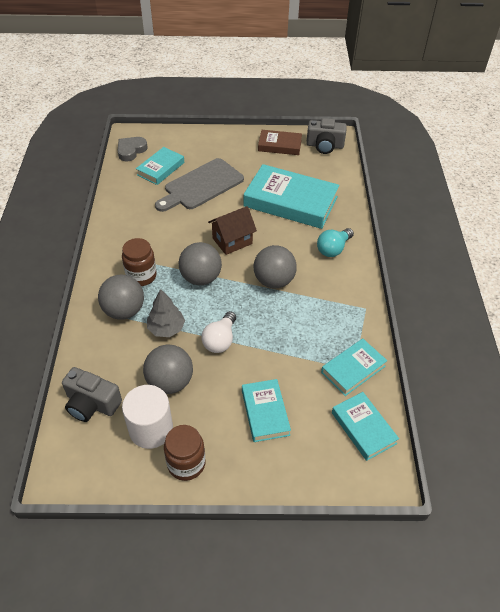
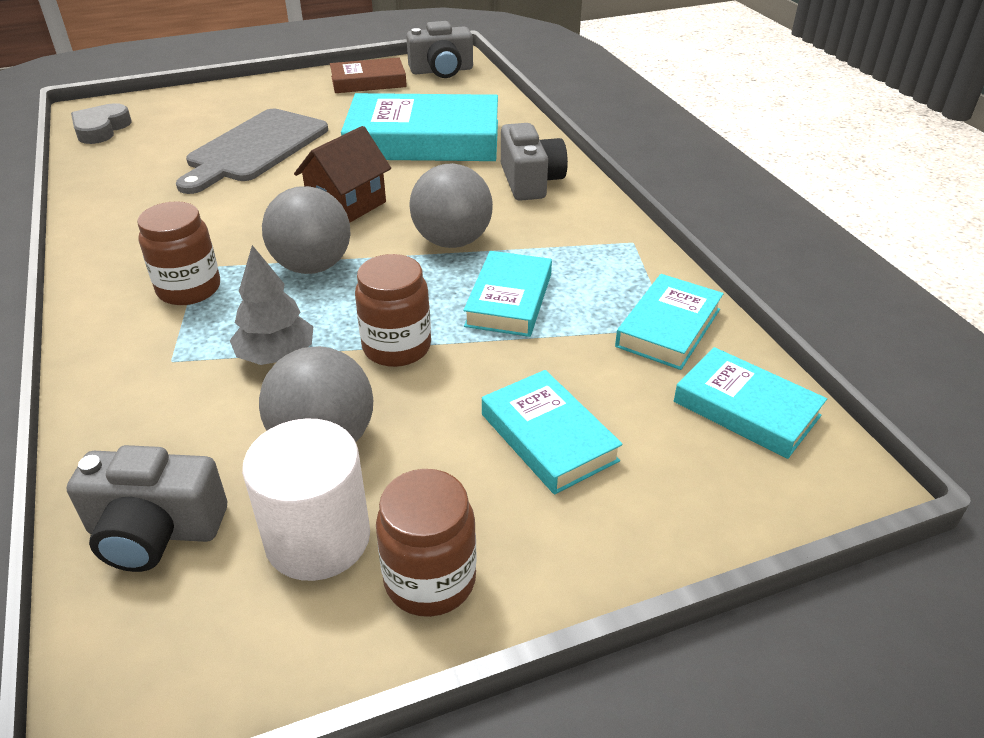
camera: 20 degrees left, 10 degrees down
(124, 311) = (172, 350): grey ball -> none
(161, 169) = (168, 141): turquoise book -> turquoise book (509, 300)
(220, 340) = (397, 347): white light bulb -> brown jar
(333, 249) = (530, 181): turquoise light bulb -> grey camera

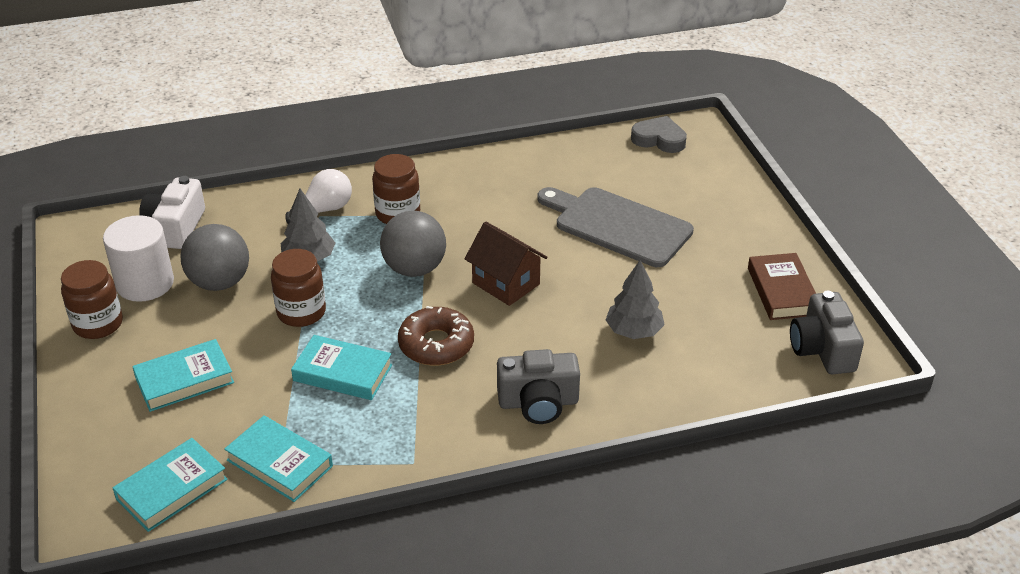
camera: 95 degrees right, 0 degrees up
(155, 531) = (175, 228): grey camera -> white camera
(158, 357) = (324, 210): none -> white light bulb
(424, 140) = (634, 331): turquoise book -> grey tree
(452, 241) = (436, 344): grey ball -> brown donut

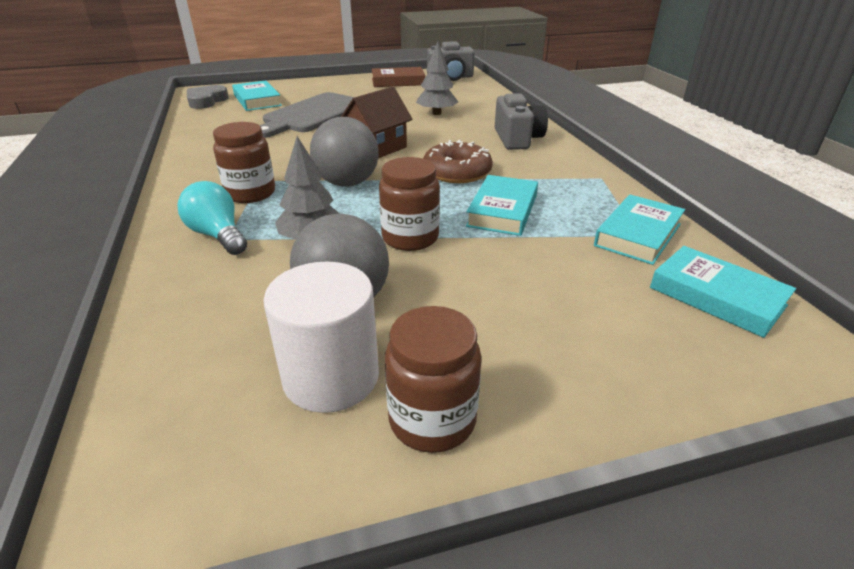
camera: 90 degrees left, 5 degrees down
(175, 228) = (189, 362): white camera -> none
(184, 380) = (540, 309): turquoise book -> turquoise book (257, 100)
(324, 210) = (218, 235): white light bulb -> turquoise light bulb

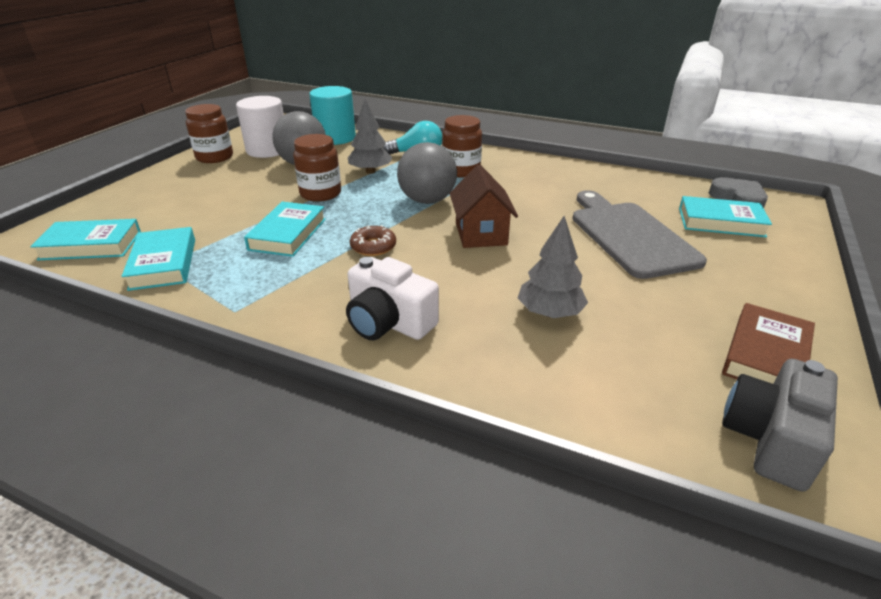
camera: 130 degrees right, 0 degrees up
(199, 338) = (335, 138): none -> turquoise cylinder
(457, 172) = (373, 247): brown donut -> brown donut, size x0.63
(502, 210) = (288, 234): turquoise book -> turquoise book turned 45 degrees clockwise
(517, 139) = (388, 322): grey camera -> white camera

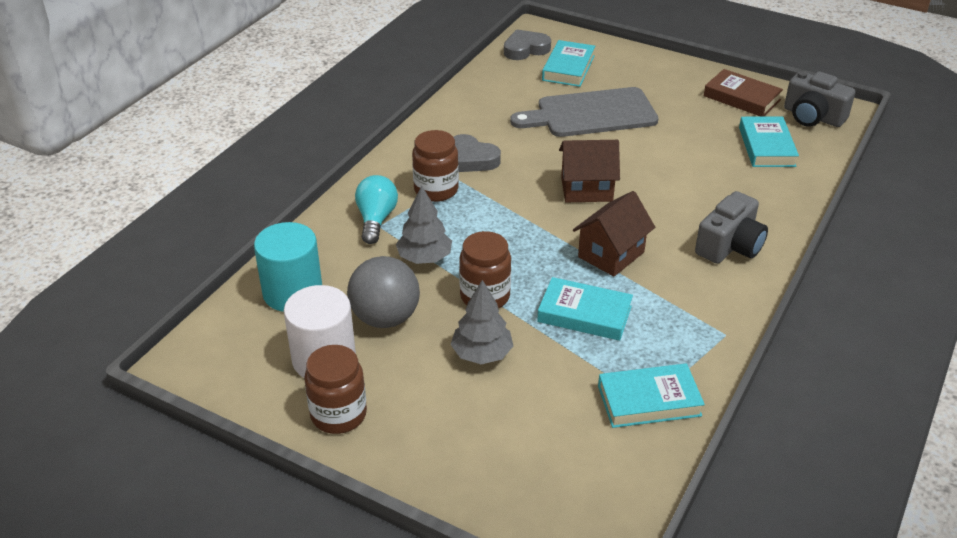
camera: 85 degrees left, 5 degrees up
(91, 245) = (610, 477): turquoise book -> turquoise book (766, 147)
(373, 247) = (611, 254): brown donut -> brown house
(388, 322) = (730, 246): white camera -> grey camera
(427, 200) = (512, 217): grey ball -> none
(512, 182) = (472, 159): none -> grey heart
(550, 312) = (707, 169): grey tree -> grey tree (482, 354)

